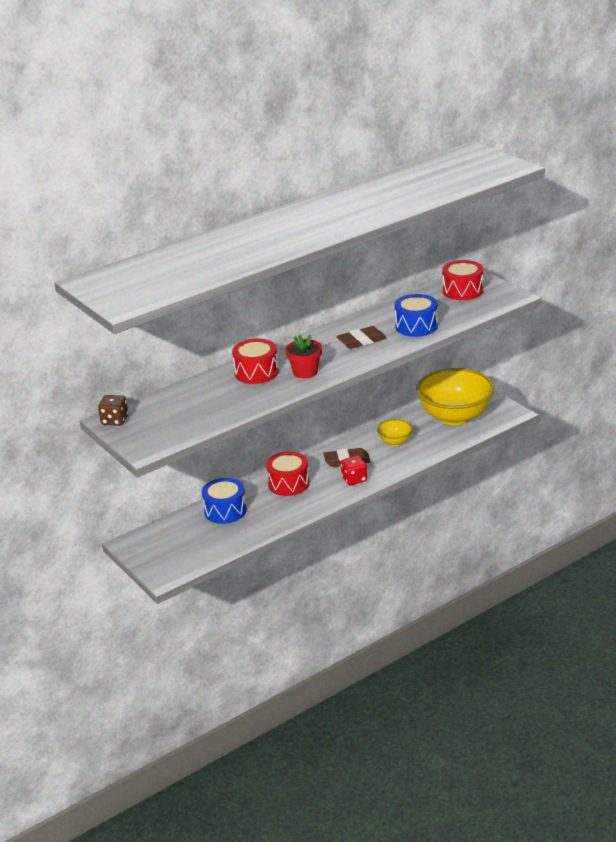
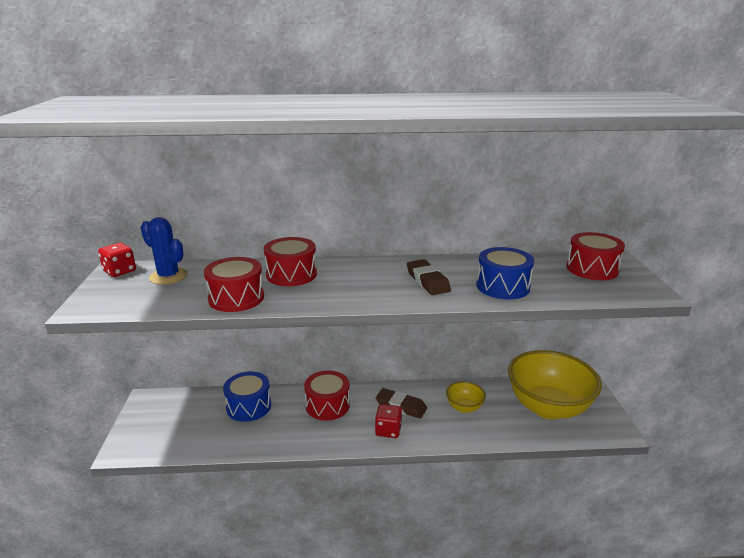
camera: 30 degrees right, 5 degrees down
(115, 420) = (119, 271): brown dice -> red dice
(163, 409) = (168, 276): none -> blue cactus
(244, 402) = (236, 298): none -> red drum
(305, 372) = (333, 291): red flower pot -> none
(361, 341) = (427, 281): brown eraser -> brown eraser turned 60 degrees clockwise

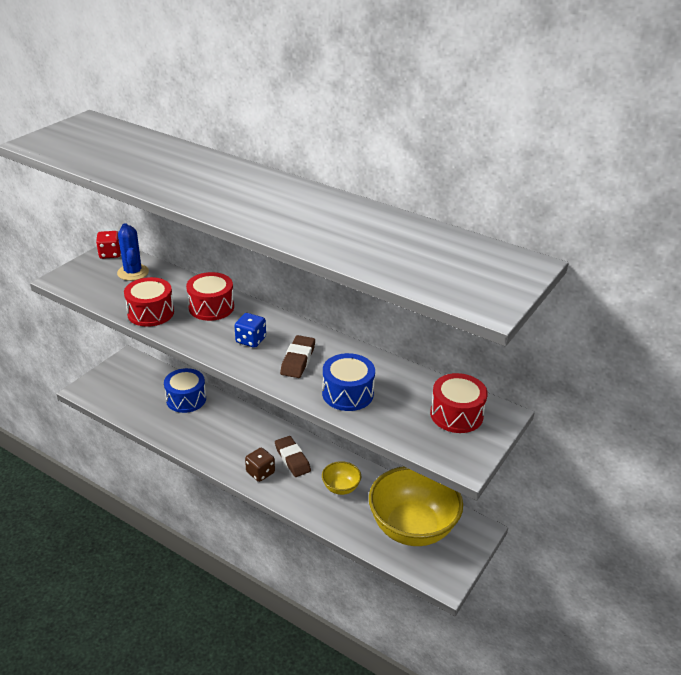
camera: 35 degrees right, 10 degrees up
(327, 405) = (240, 428): red drum -> none
(366, 283) = (251, 340): none -> blue dice
(388, 430) = (260, 472): red dice -> brown dice

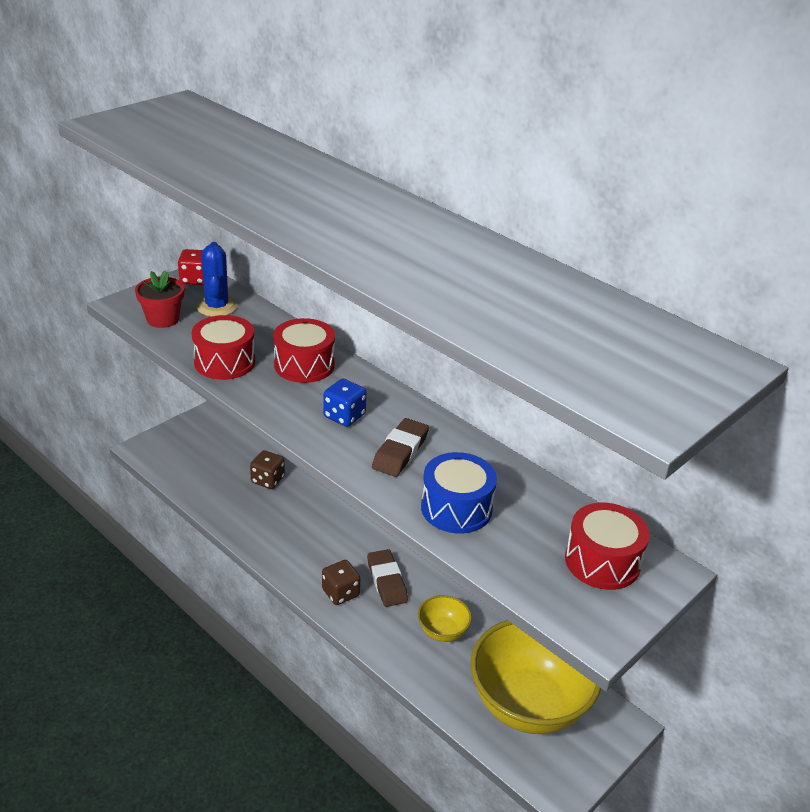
camera: 10 degrees right, 0 degrees up
(94, 287) = (163, 319): none -> red flower pot
(186, 399) = (268, 480): blue drum -> brown dice

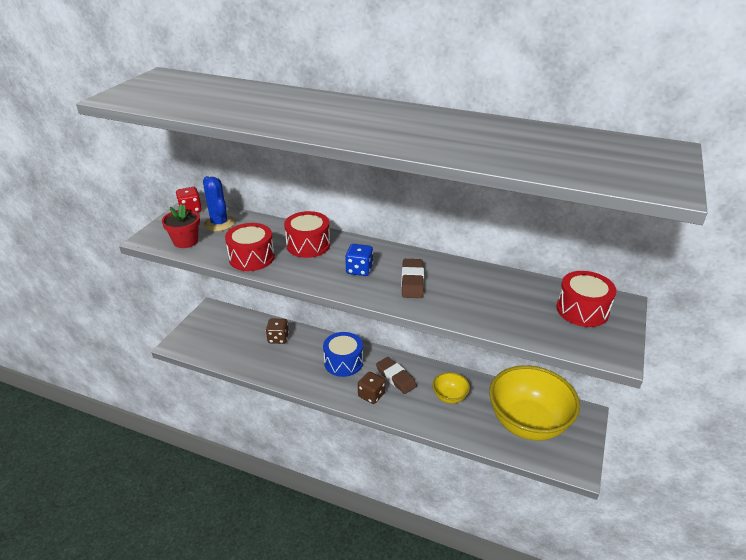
camera: 20 degrees left, 0 degrees up
(456, 508) = (474, 306): blue drum -> blue drum (343, 362)

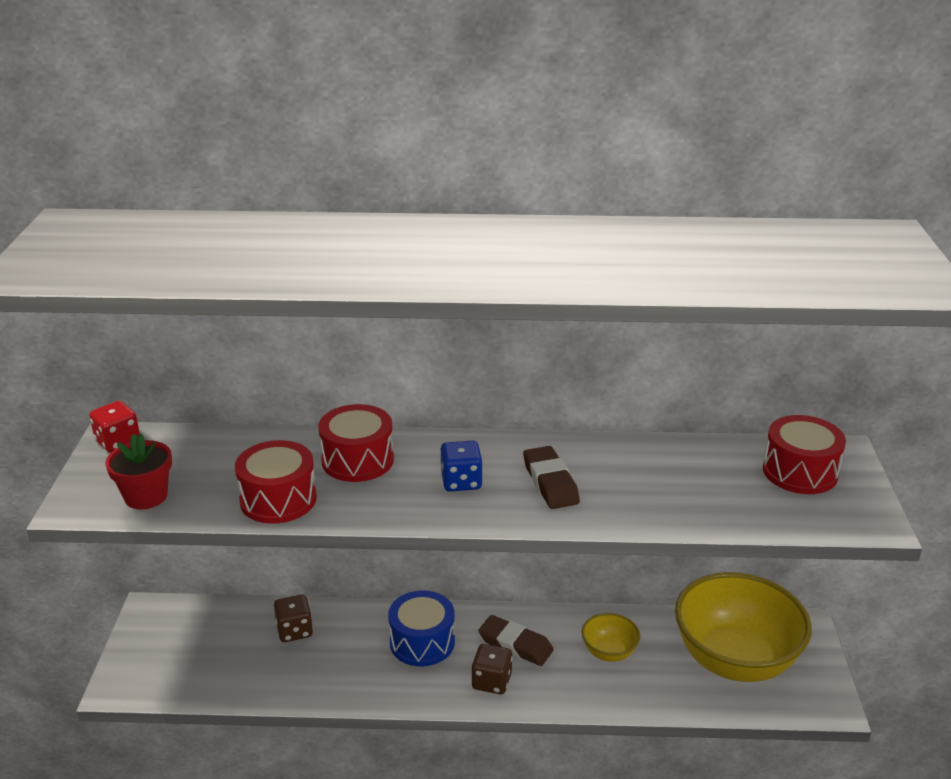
camera: 20 degrees left, 5 degrees down
(219, 223) = (185, 455): blue cactus -> none

